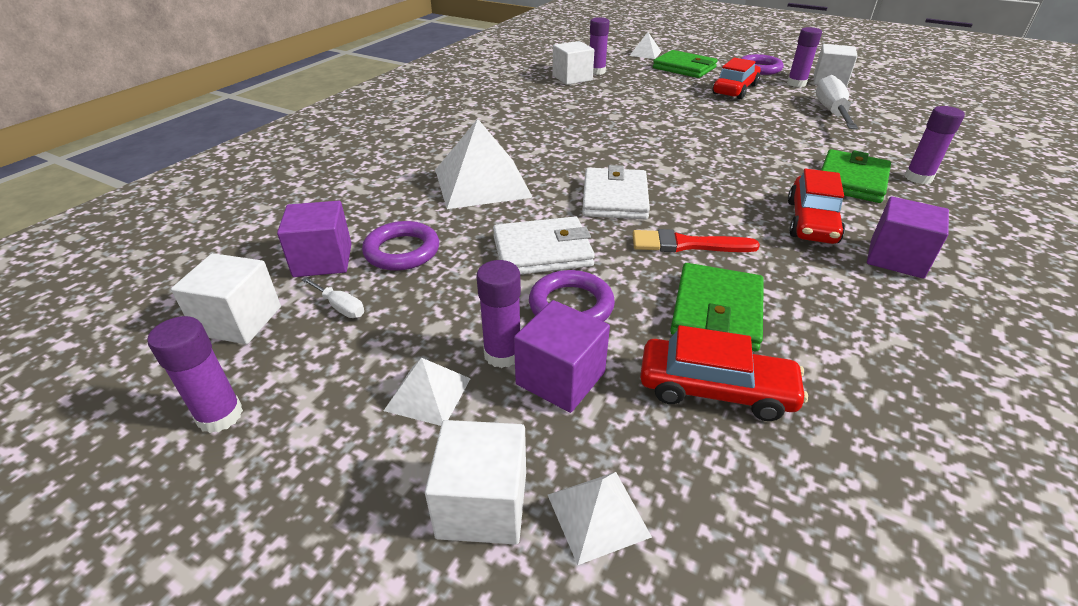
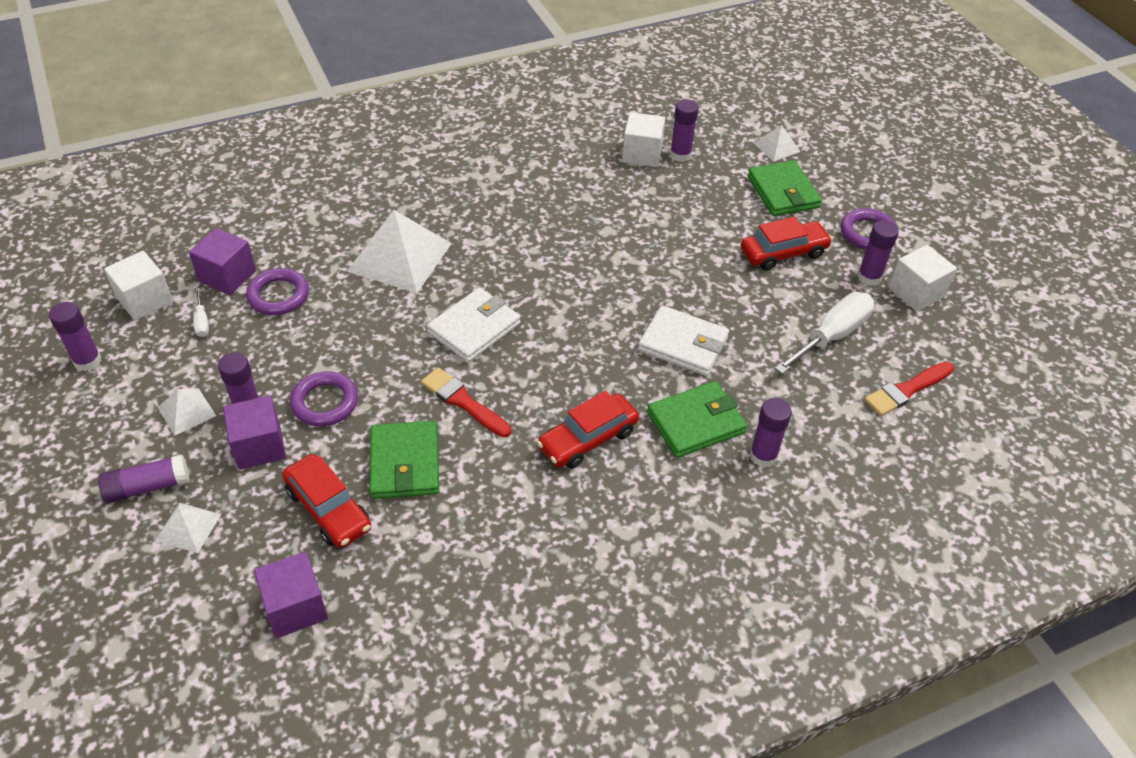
camera: 35 degrees right, 10 degrees up
(482, 504) = (148, 486): white cube -> purple glue stick
(542, 251) = (361, 348): white wallet -> white wallet (683, 344)
(716, 311) = (405, 463): green wallet -> green wallet turned 60 degrees counterclockwise
(896, 258) = (595, 507): purple cube -> purple cube (296, 607)
(912, 118) = (907, 390): none -> red brush

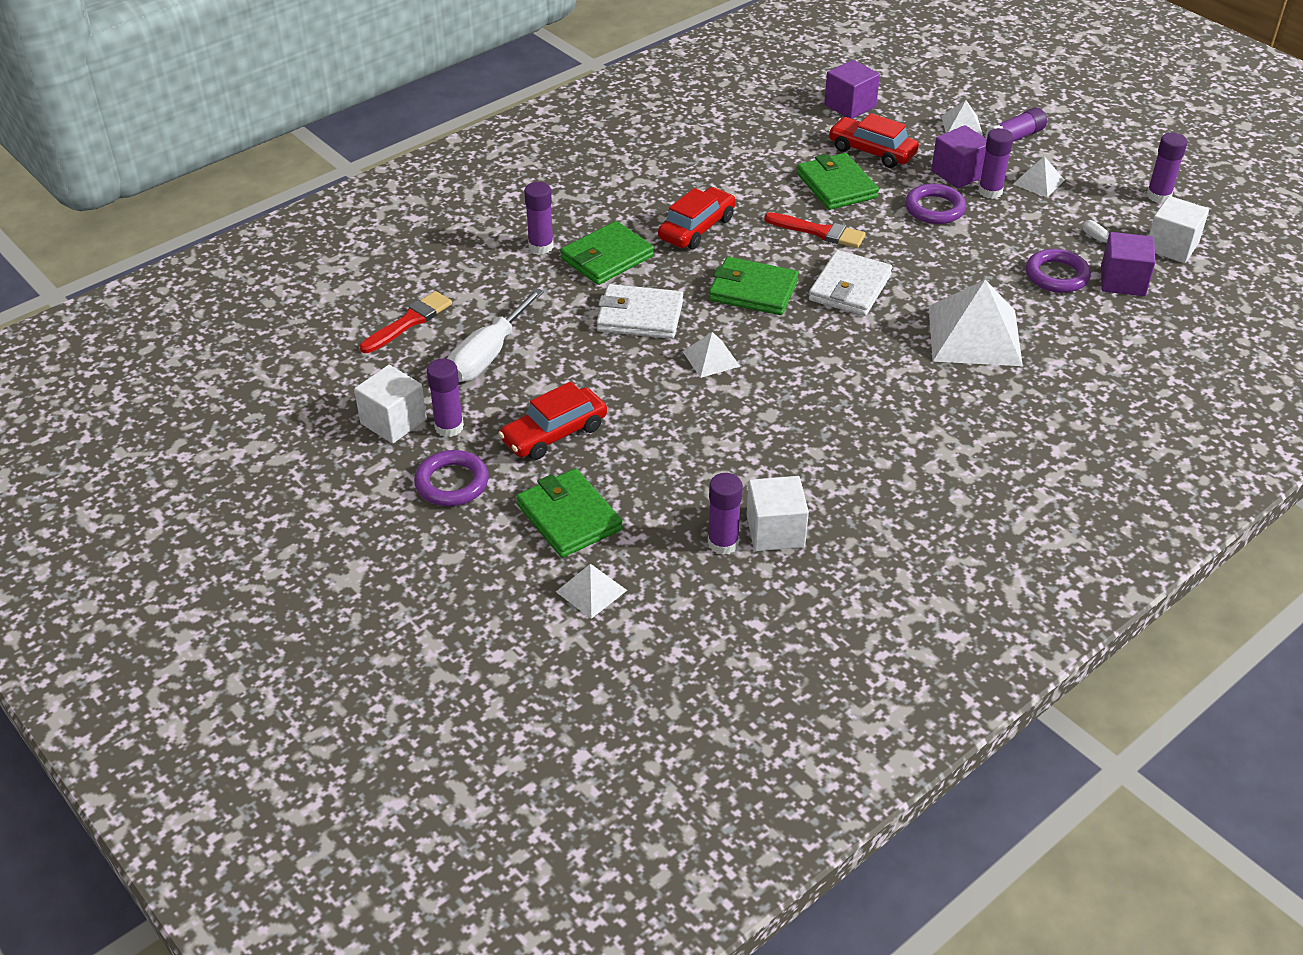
camera: 165 degrees right, 5 degrees down
(565, 346) = (753, 290): none -> green wallet
(634, 287) = (711, 358): none -> white pyramid

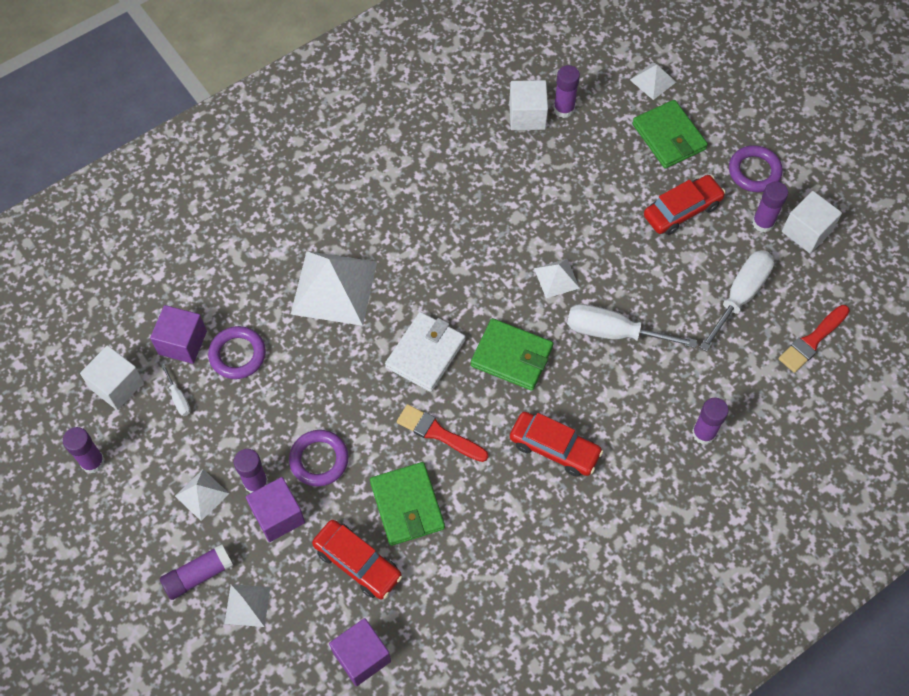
camera: 175 degrees left, 20 degrees up
(607, 257) = (641, 412): green wallet -> none
(640, 316) = (613, 332): white wallet -> white screwdriver
(697, 228) = (554, 448): red car -> red car turned 105 degrees counterclockwise

